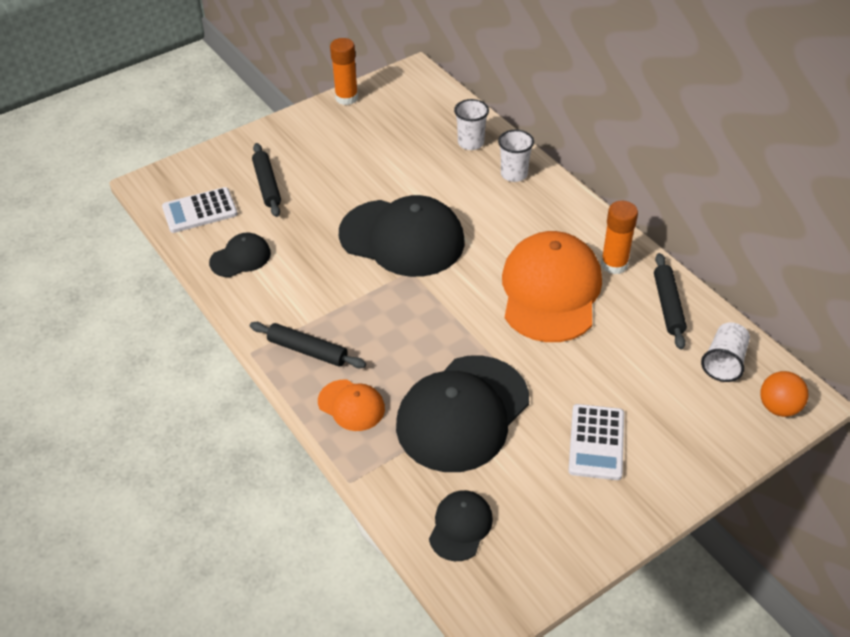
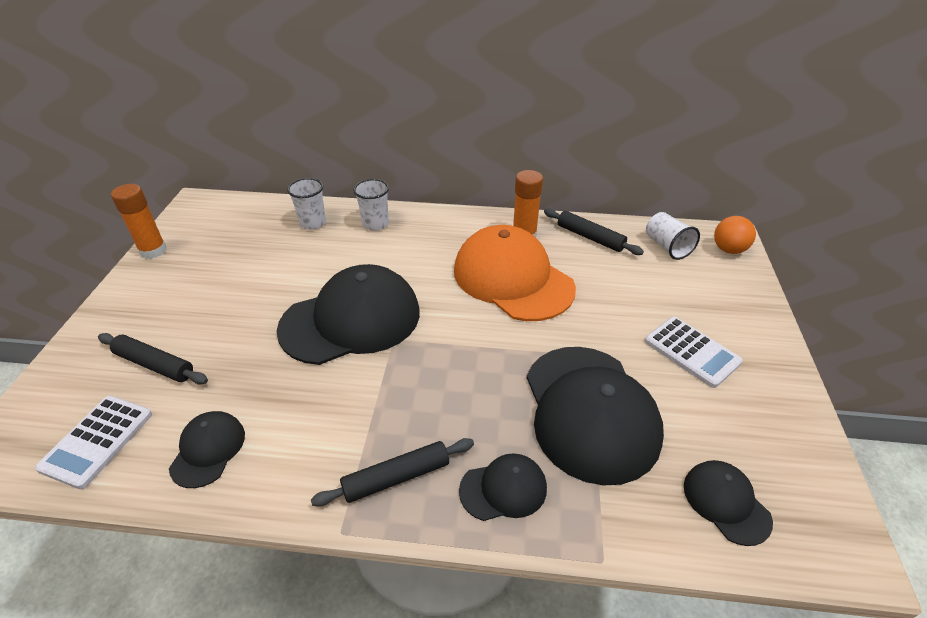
camera: 50 degrees left, 5 degrees down
(351, 405) = (503, 489): orange cap -> black cap

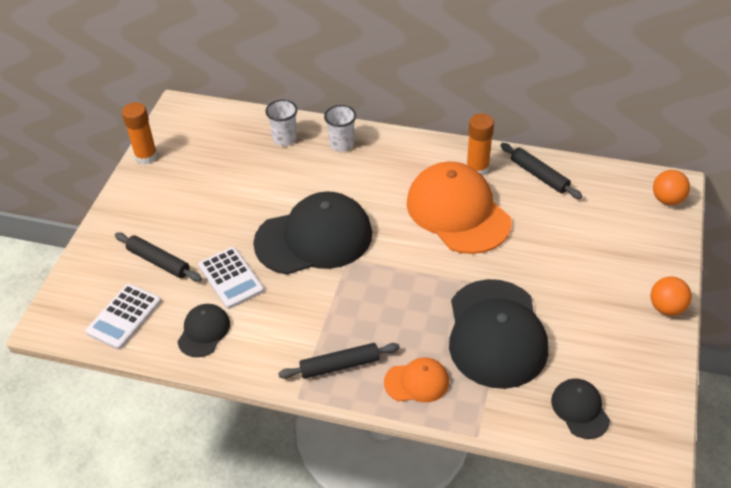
camera: 10 degrees right, 5 degrees up
(503, 489) = (417, 382): black cap -> orange cap
(667, 247) = (609, 191): white cup -> none
(691, 352) = (596, 293): white calculator -> white calculator (231, 278)
(776, 360) = (666, 308): none -> orange ball

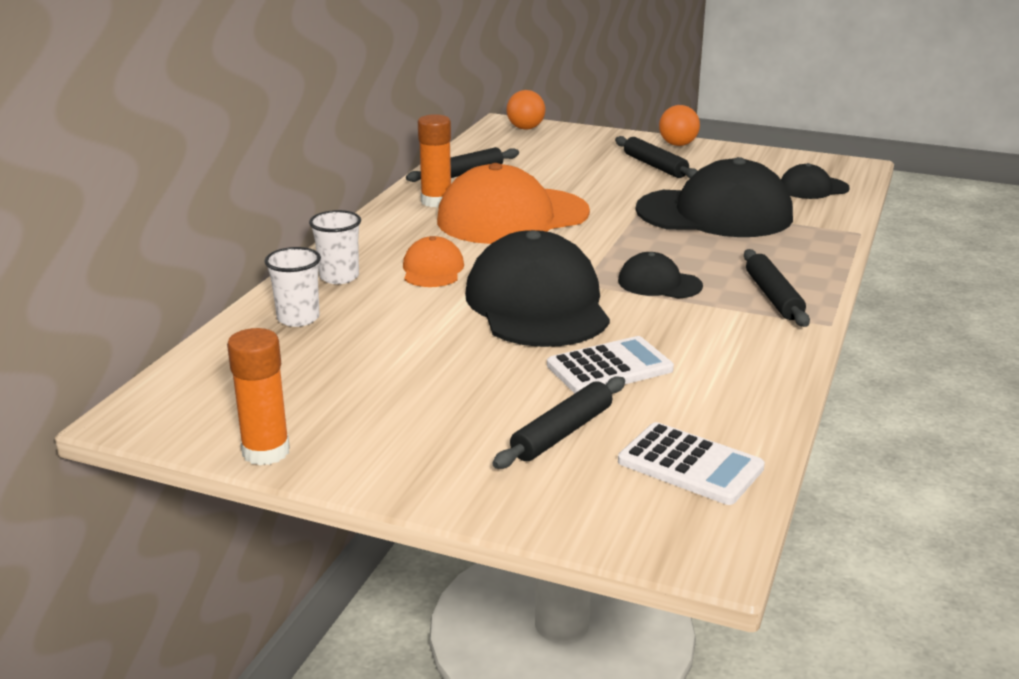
camera: 85 degrees left, 20 degrees down
(204, 331) = (720, 390): black cap -> black cap (659, 283)
(417, 382) = (792, 256): orange cap -> orange cap (433, 269)
(600, 292) = (655, 166): none -> black rolling pin

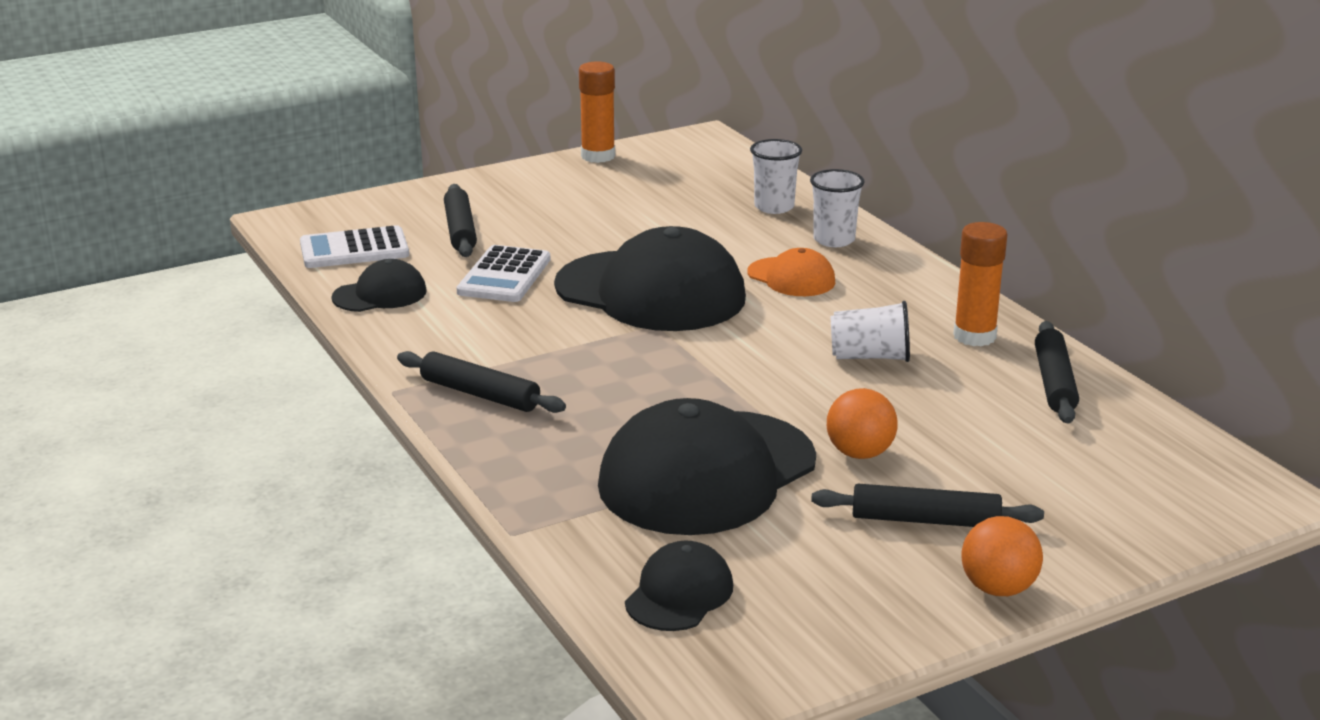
camera: 130 degrees right, 0 degrees up
(512, 217) = (870, 357): orange cap -> white cup
(525, 128) = (1222, 500): orange ball -> orange ball (860, 453)
(659, 283) = (597, 357): black cap -> black cap (380, 294)

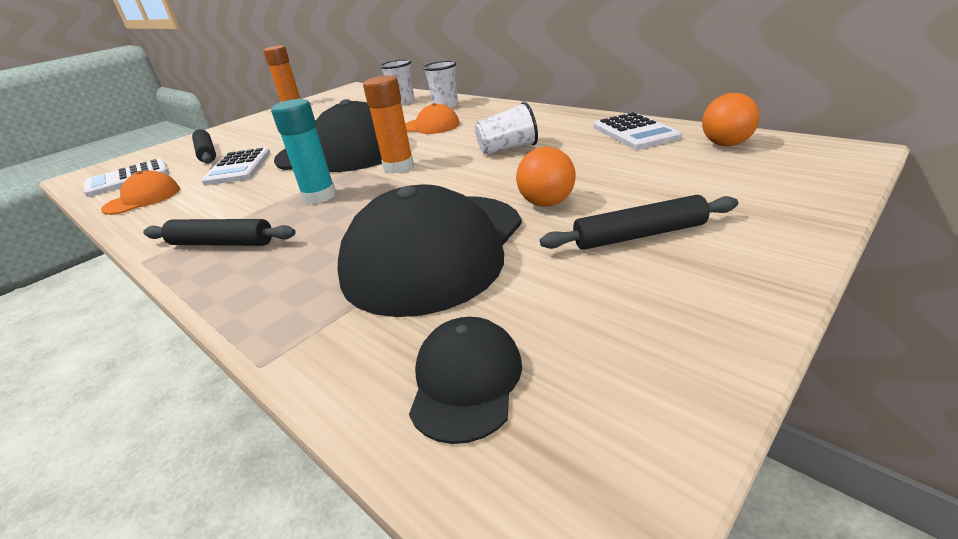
camera: 15 degrees left, 5 degrees up
(380, 294) = (142, 199): black cap -> orange cap
(602, 360) = (319, 196): none -> turquoise glue stick
(974, 336) = (563, 124): orange glue stick -> orange glue stick (398, 167)
(998, 589) = (759, 273): orange ball -> orange ball (726, 144)
(1054, 382) = (635, 132): black rolling pin -> white calculator

